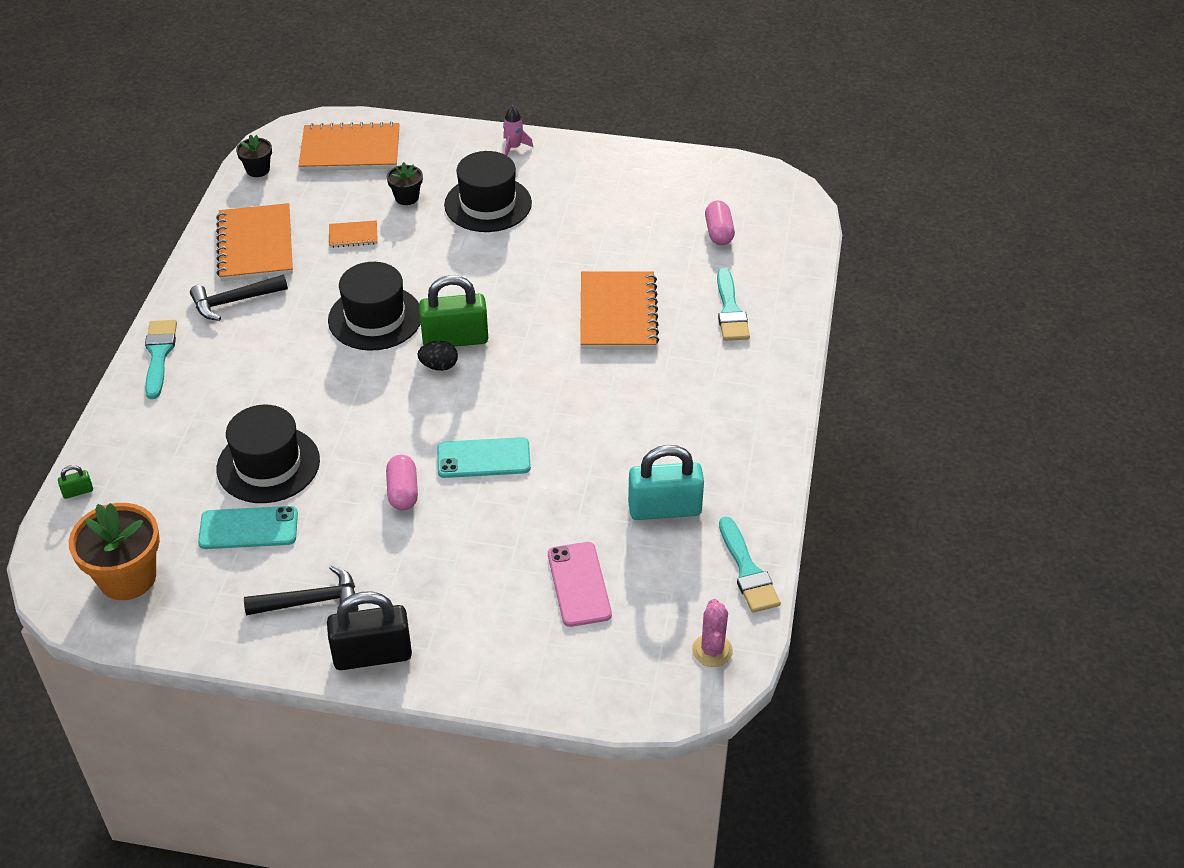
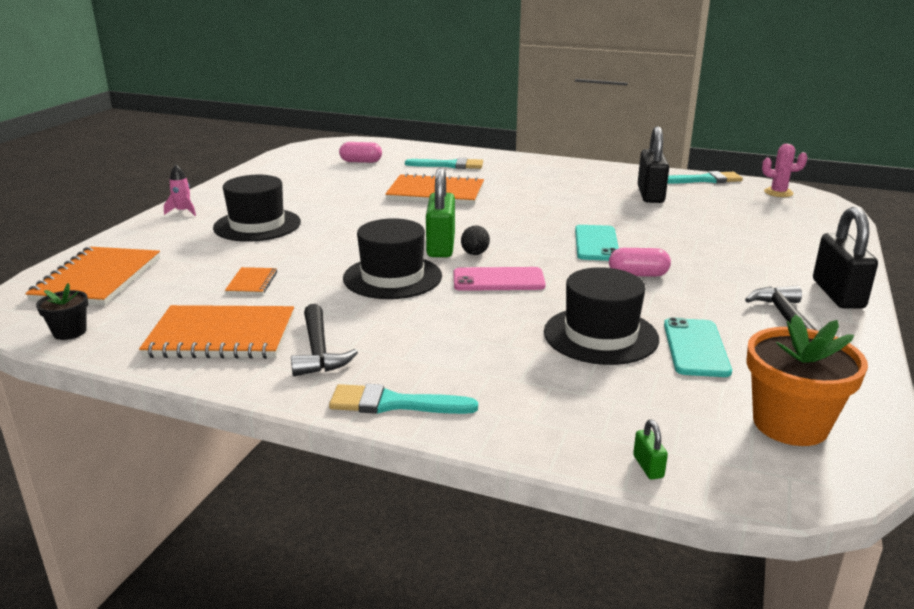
camera: 80 degrees left, 20 degrees down
(407, 197) = (212, 256): black flower pot -> none
(579, 584) = (731, 222): pink phone -> pink phone (498, 280)
(664, 509) = (650, 195): turquoise padlock -> black padlock

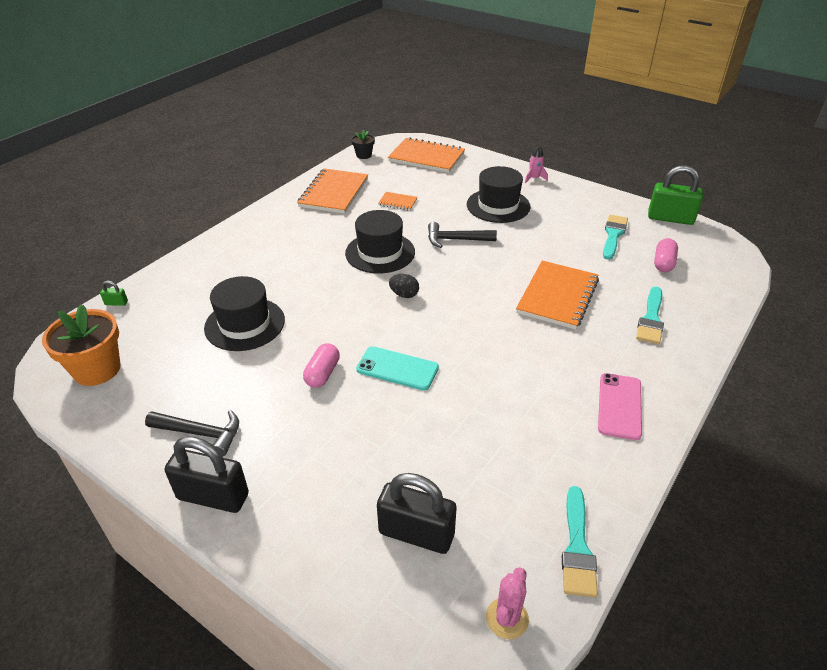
camera: 105 degrees right, 15 degrees up
(318, 351) = (298, 220): black hammer -> black hammer (456, 240)
(393, 403) = (230, 237): turquoise brush -> turquoise brush (613, 235)
(441, 246) = (426, 280): green padlock -> green padlock (670, 218)
(498, 280) = (351, 297): pink phone -> pink phone (619, 406)
(650, 195) = (524, 460): black padlock -> black padlock (416, 533)
(695, 348) = (199, 363): turquoise phone -> none

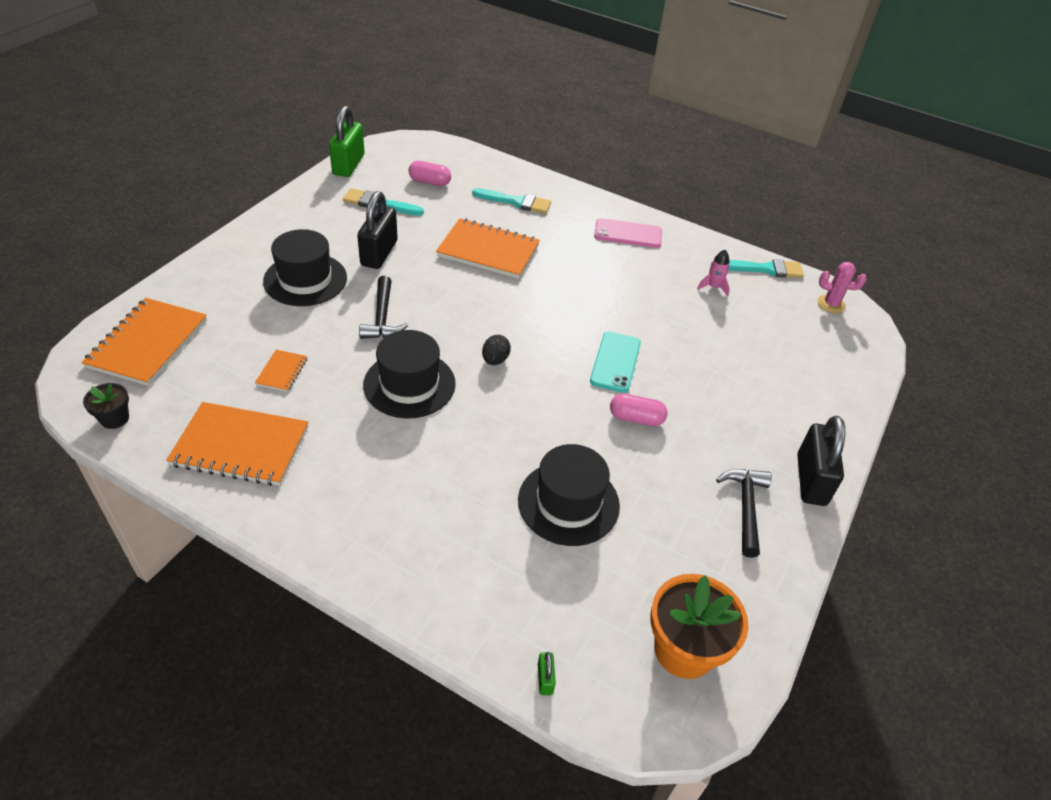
camera: 100 degrees left, 5 degrees up
(416, 533) = (789, 346): black padlock -> black padlock (379, 253)
(534, 178) = (241, 245): pink rocket -> pink rocket (713, 287)

